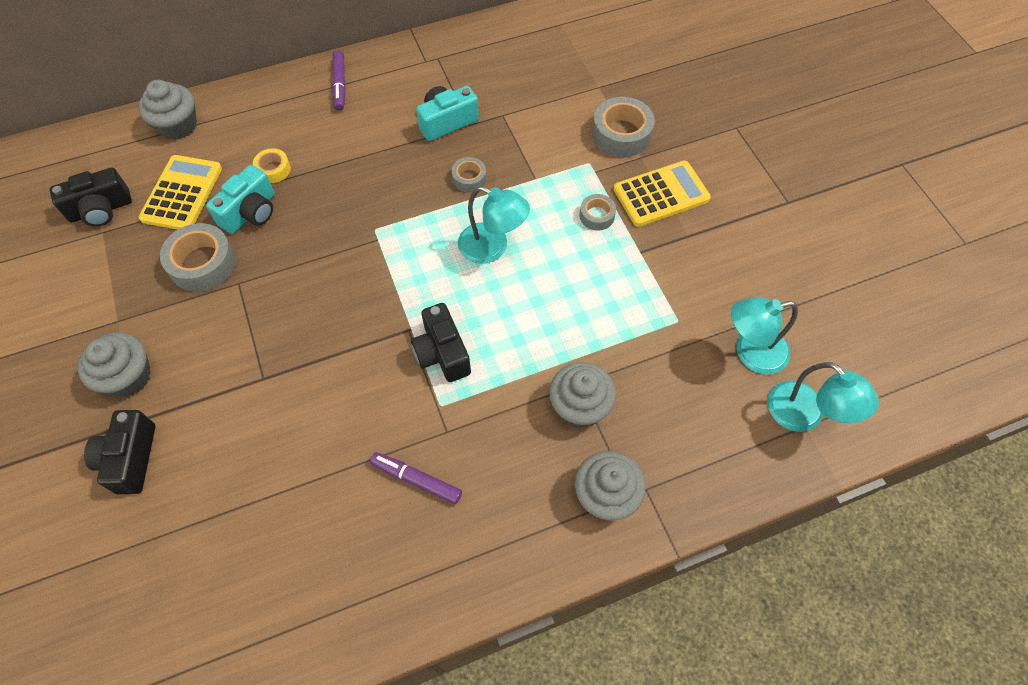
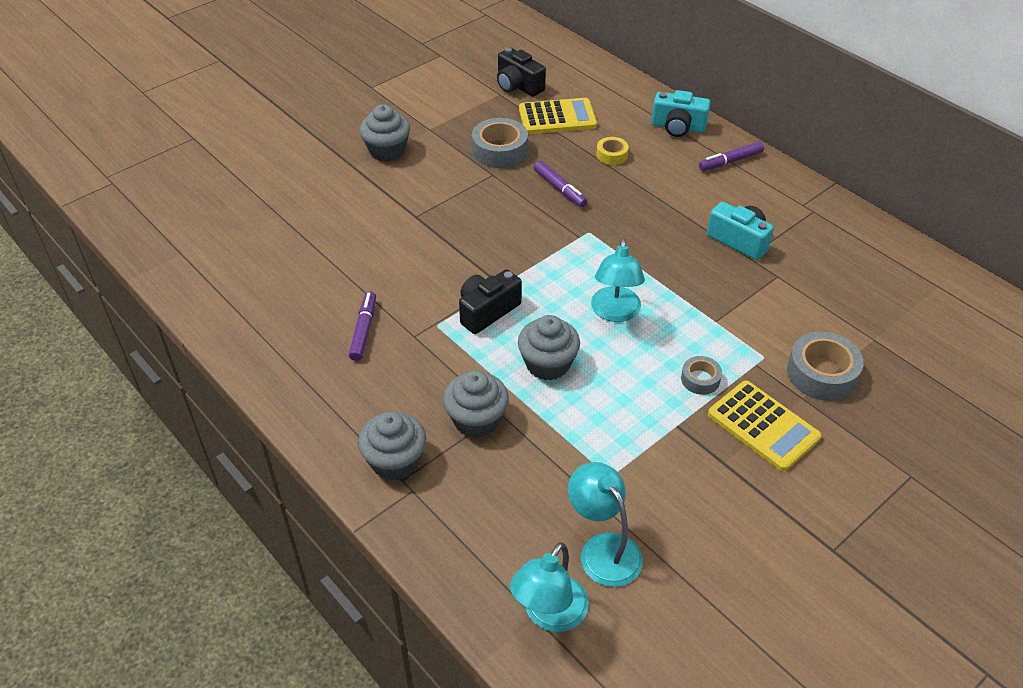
camera: 70 degrees right, 15 degrees down
(130, 459) = (325, 175): black camera -> none
(178, 125) = (620, 92): grey cupcake -> grey cupcake (548, 364)
(250, 212) = (562, 158): turquoise camera -> turquoise camera (678, 127)
(298, 231) = (559, 189): none -> purple marker
(469, 178) = (683, 275): grey tape -> none

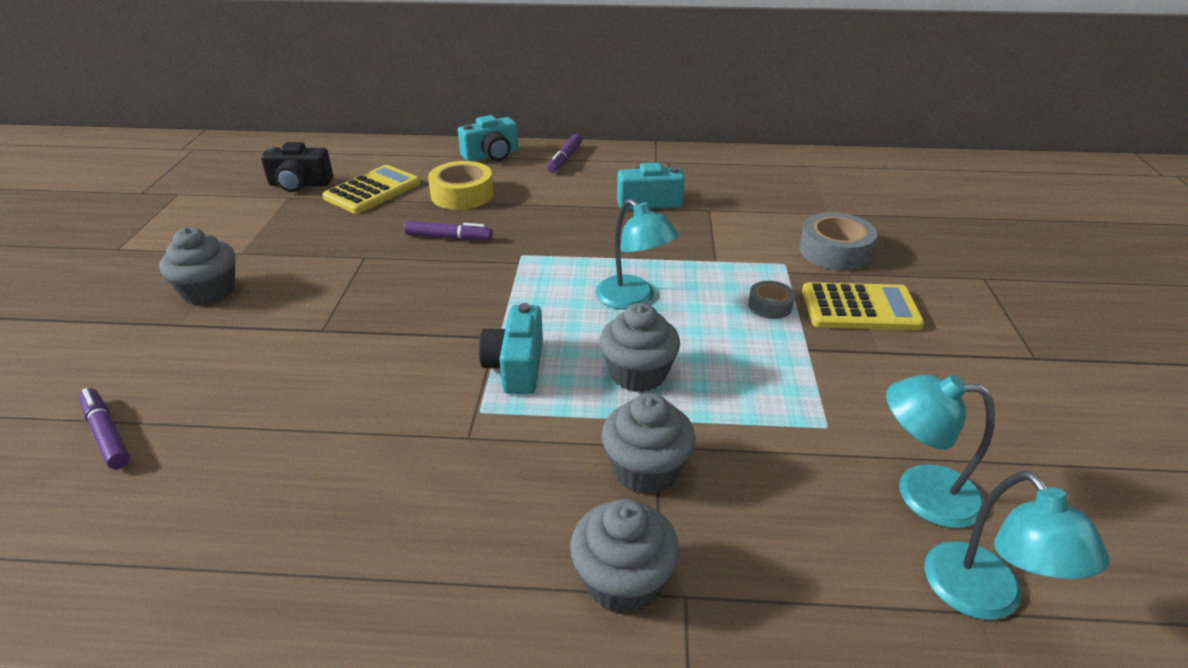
camera: 45 degrees left, 10 degrees down
(364, 330) = (399, 471): purple marker -> purple marker (107, 434)
(487, 311) = (516, 366): black camera -> turquoise camera
(500, 150) = (346, 236): grey tape -> none
(612, 155) = (462, 195): yellow tape -> yellow tape, size x1.79

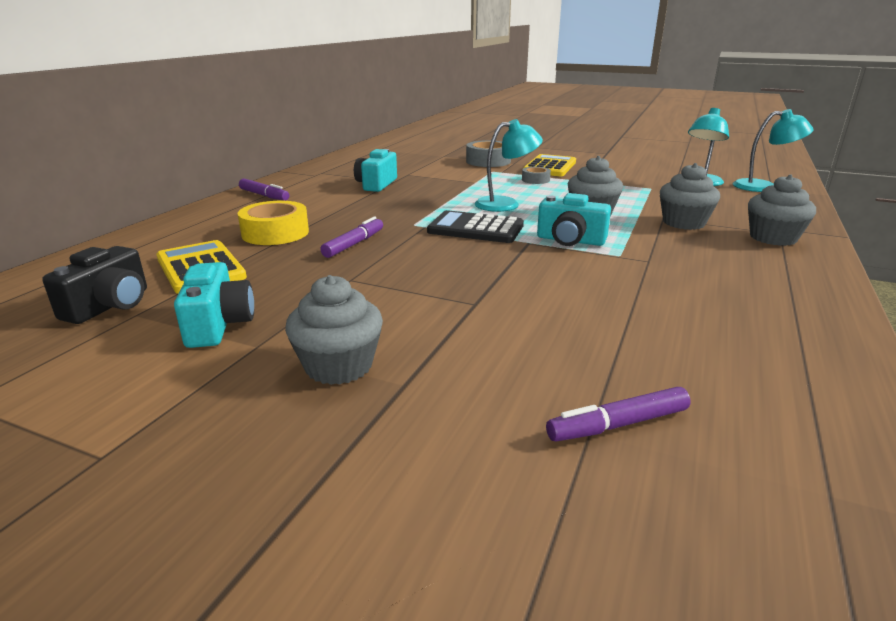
camera: 70 degrees left, 10 degrees down
(491, 155) = (209, 216): turquoise camera -> turquoise camera (219, 324)
(526, 294) = (475, 229): none -> black calculator

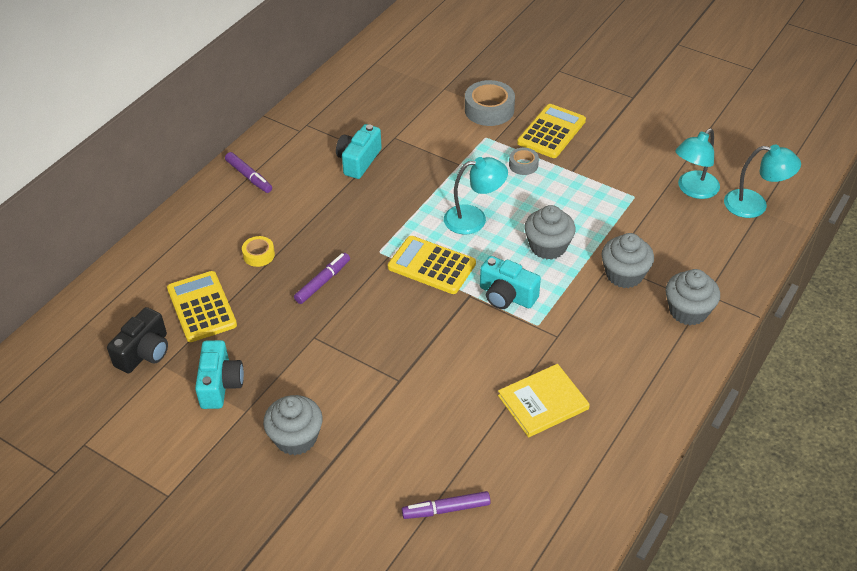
camera: 10 degrees right, 20 degrees up
(275, 233) = (259, 255): yellow tape -> yellow tape, size x0.56
(475, 229) = (431, 265): black calculator -> yellow calculator
(675, 307) = (543, 402): none -> yellow book

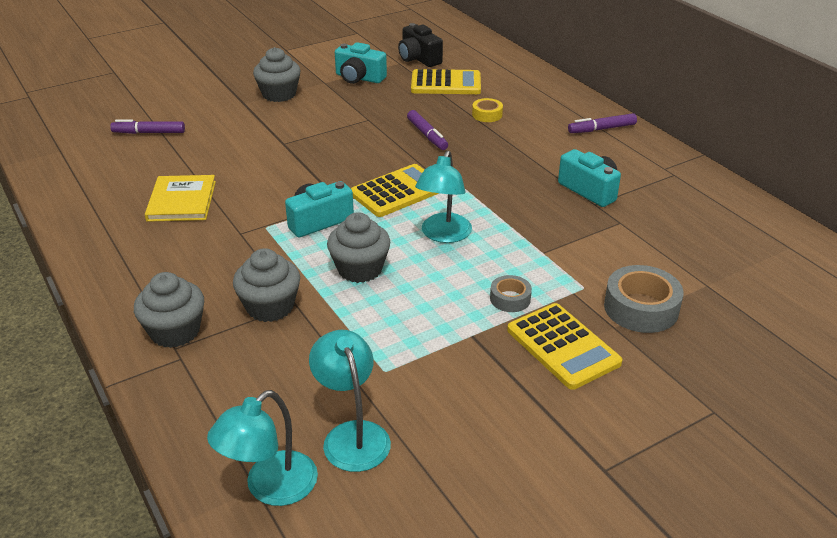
camera: 115 degrees right, 10 degrees down
(446, 509) = (149, 133): purple marker -> purple marker turned 105 degrees counterclockwise

